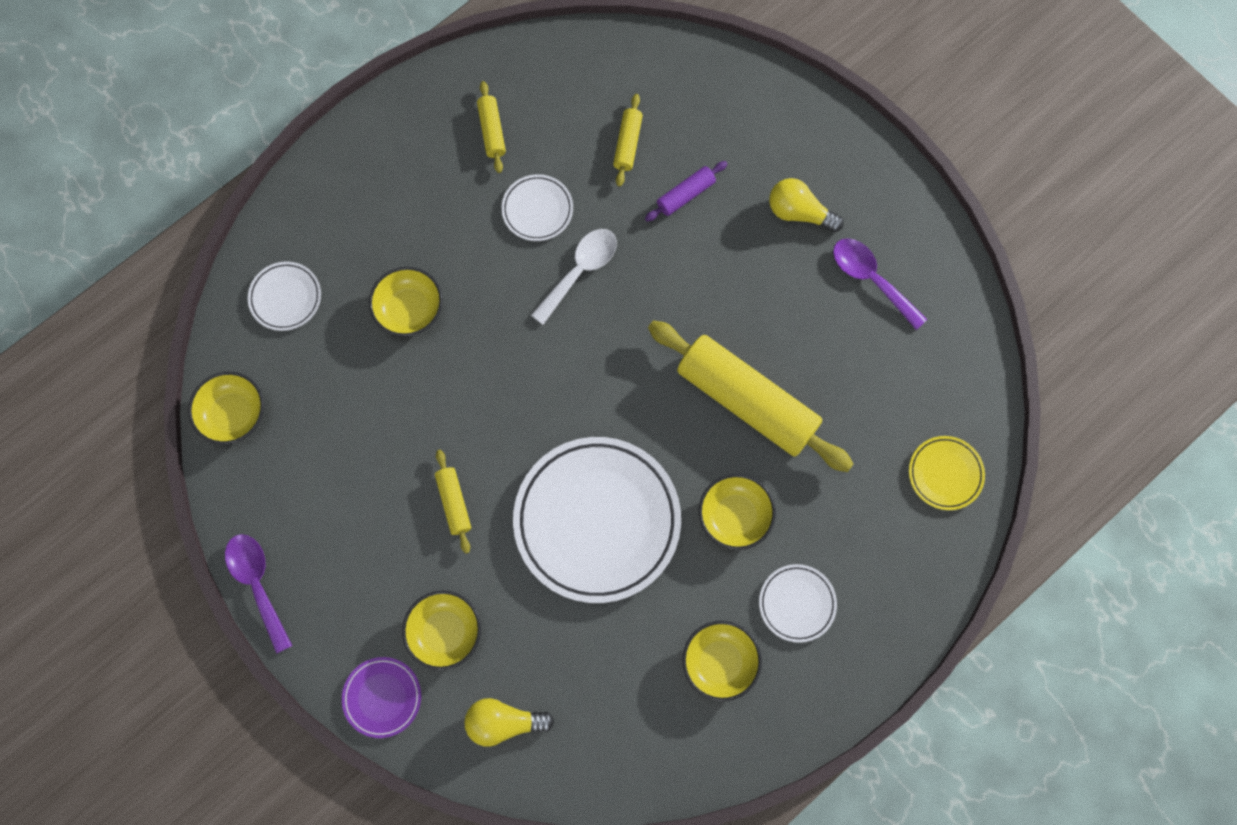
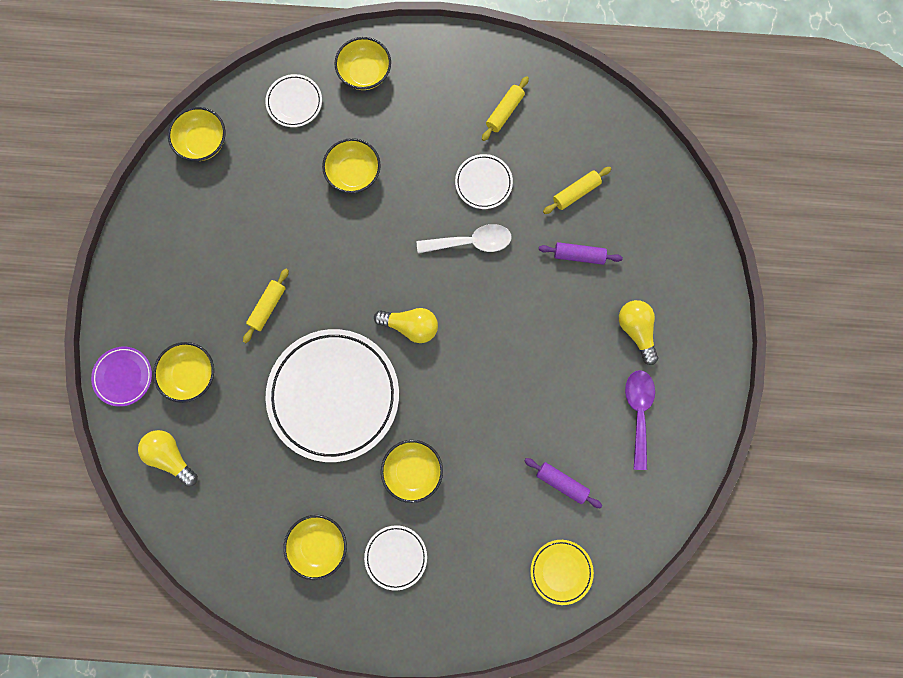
camera: 45 degrees right, 5 degrees up
(258, 585) = (122, 250): purple spoon -> none
(326, 211) = (365, 73): none -> yellow bowl
(602, 394) = (410, 326): none -> yellow light bulb
(747, 401) = (489, 411): yellow rolling pin -> none
(869, 400) = (561, 482): none -> purple rolling pin

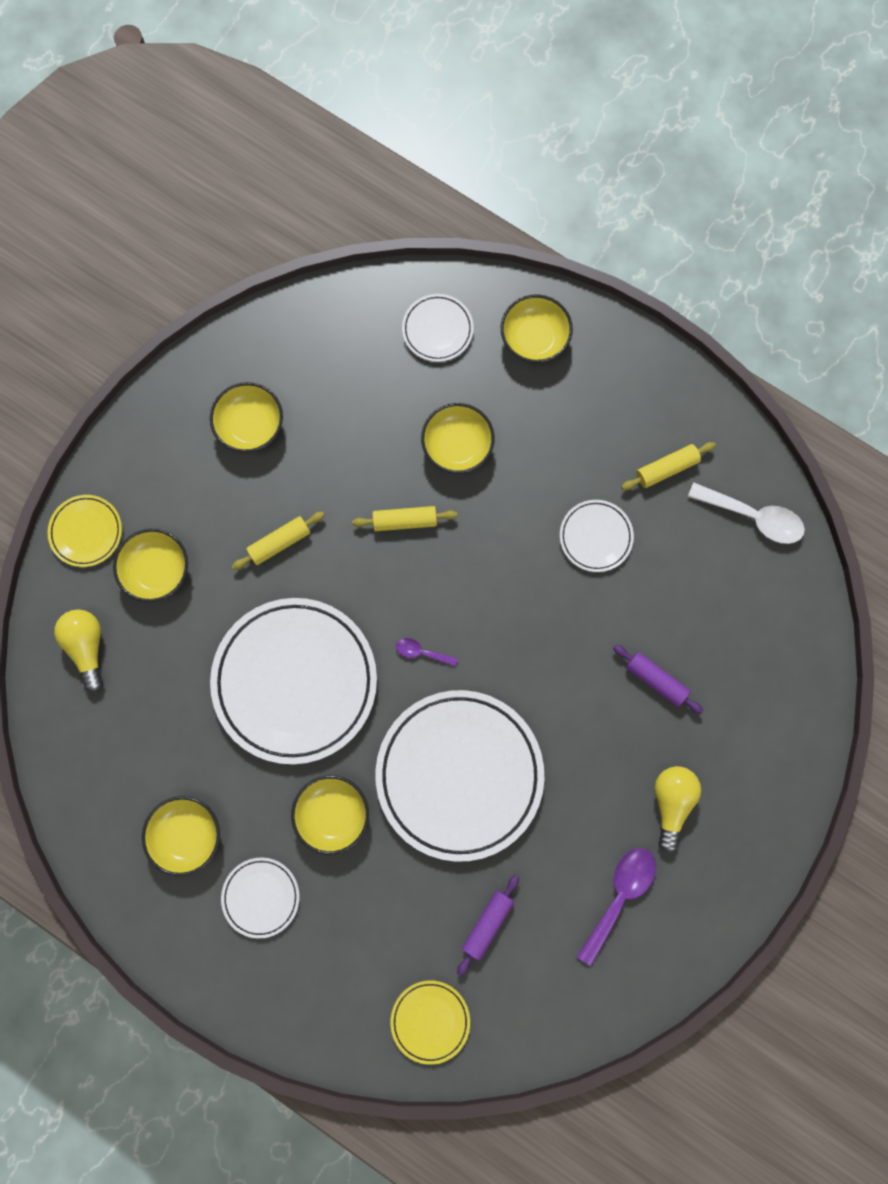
camera: 30 degrees right, 0 degrees up
(123, 376) = (86, 532): purple plate -> yellow plate
(203, 142) = (313, 320): yellow bowl -> yellow bowl (250, 425)
(410, 326) = (422, 652): yellow light bulb -> purple spoon
(470, 242) = (542, 596): white spoon -> white spoon (752, 517)
(484, 394) = (459, 774): none -> white plate
(561, 482) = (488, 923): purple rolling pin -> purple rolling pin turned 60 degrees clockwise
(576, 193) = (694, 606): yellow rolling pin -> yellow rolling pin (405, 520)

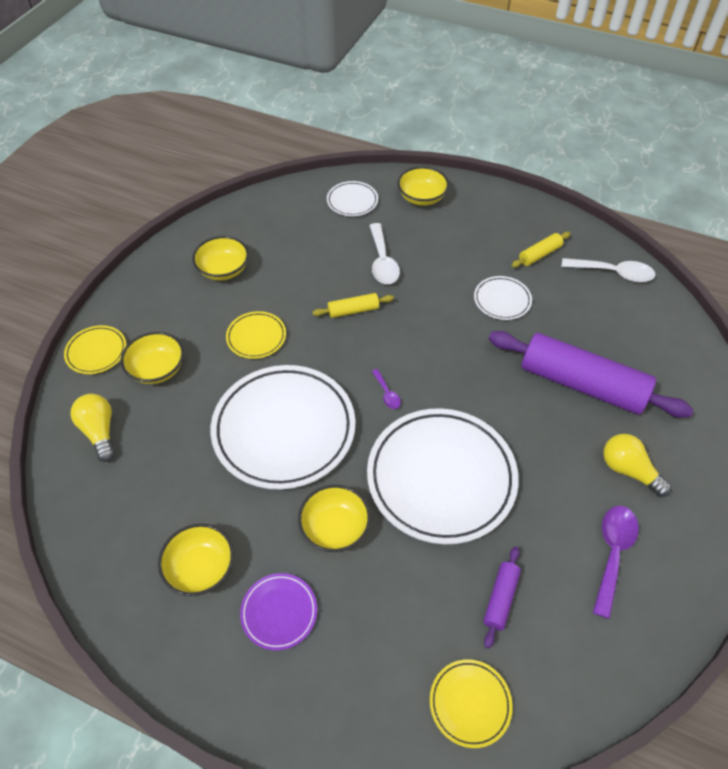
camera: 10 degrees left, 25 degrees down
(261, 897) = (279, 612): white plate -> purple plate
(279, 542) = (256, 337): yellow rolling pin -> yellow plate
(422, 652) = (387, 393): purple spoon -> purple spoon turned 120 degrees counterclockwise
(457, 445) = (382, 261): yellow bowl -> white spoon
(655, 680) = (581, 384): purple rolling pin -> purple rolling pin, size x2.29
(671, 802) = (629, 470): yellow light bulb -> yellow light bulb turned 45 degrees counterclockwise

